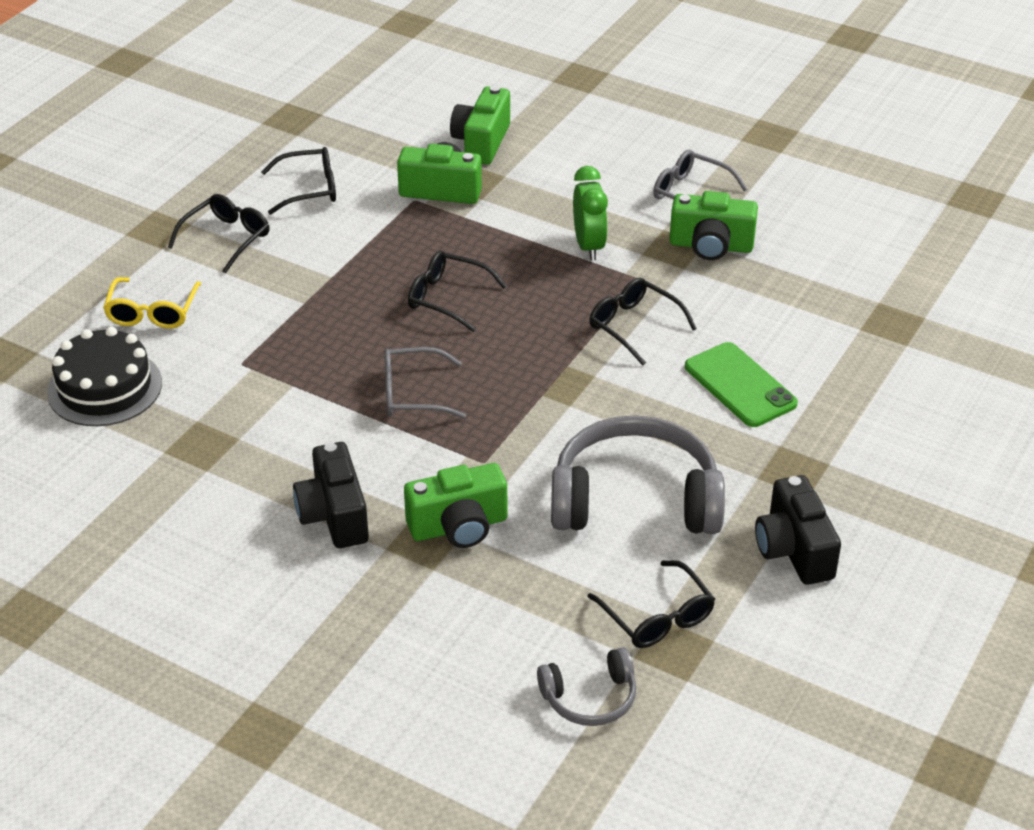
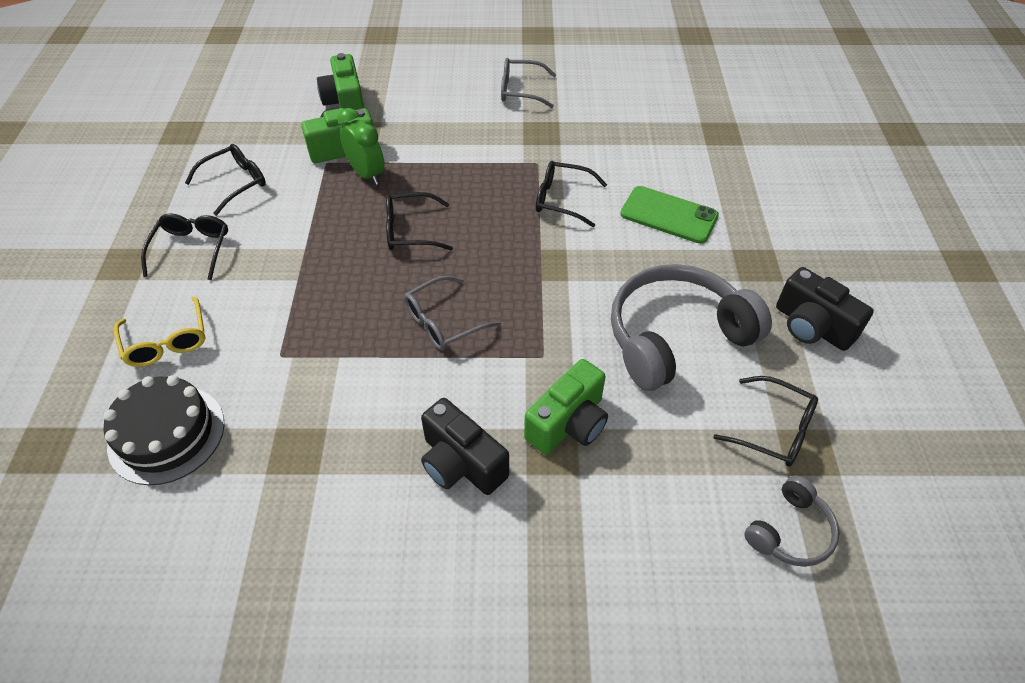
camera: 30 degrees left, 10 degrees up
(589, 246) = (482, 152): green clock -> green clock (366, 174)
(711, 246) = (564, 122): green camera -> none

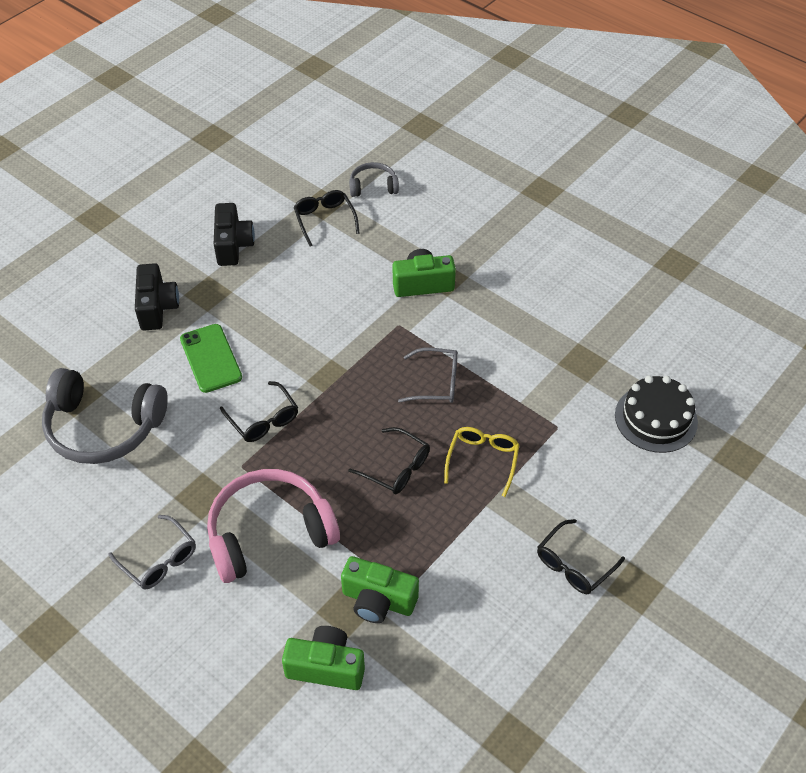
camera: 140 degrees left, 0 degrees up
(167, 341) = (629, 487): yellow glasses -> yellow glasses (482, 460)
(235, 183) = (499, 621): black glasses -> none
(345, 102) = (326, 667): green camera -> green camera turned 105 degrees counterclockwise
(366, 174) = (382, 551): green clock -> none
(461, 463) = (497, 301): black camera -> black camera (157, 307)
(464, 140) = (269, 533): none -> pink headphones
(676, 337) = (312, 287): grey headphones -> grey headphones (103, 427)

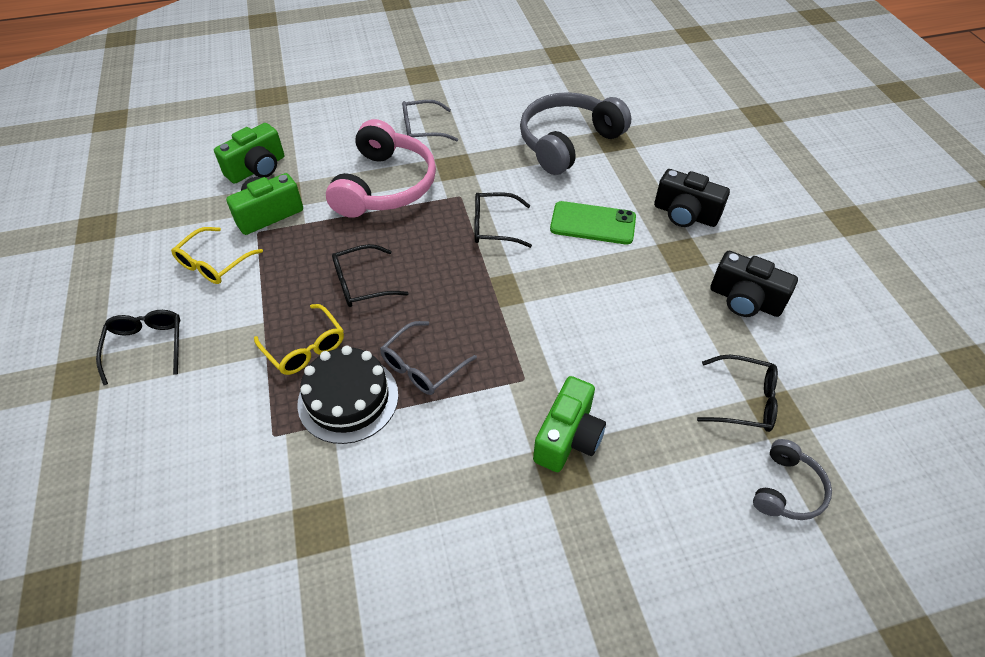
camera: 125 degrees right, 0 degrees up
(465, 593) = (214, 263): none -> yellow glasses
(656, 418) = (181, 543): black cake -> black cake (348, 399)

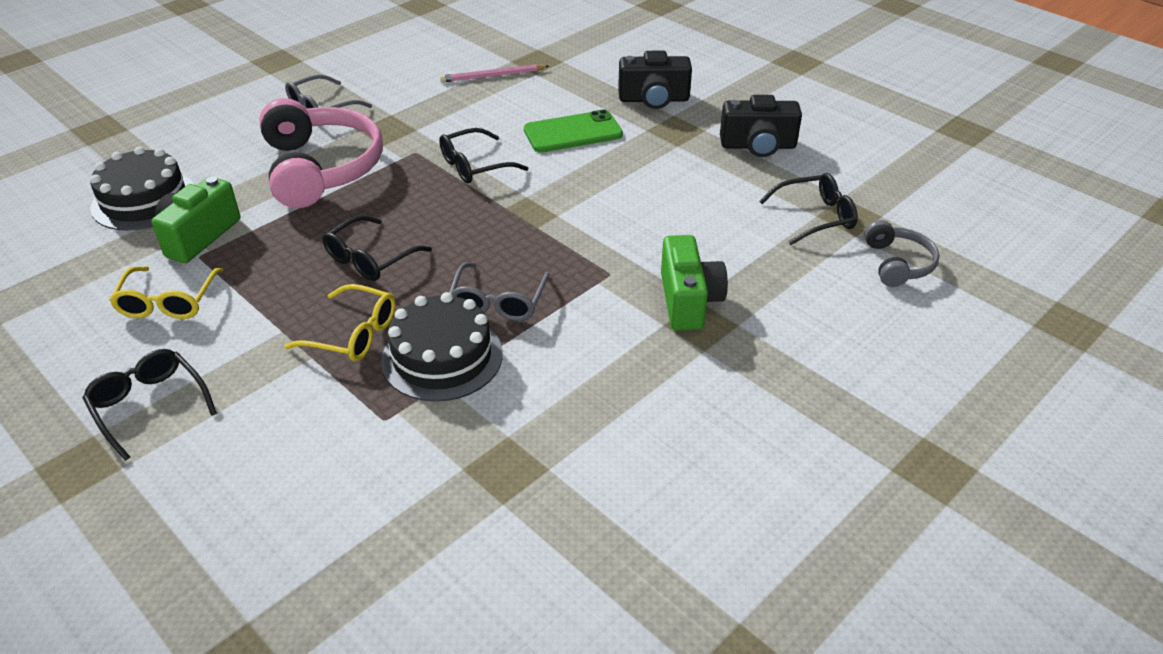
camera: 30 degrees left, 10 degrees down
(257, 169) = (144, 200): green camera -> black cake
(568, 142) = (492, 76): grey headphones -> pink pencil

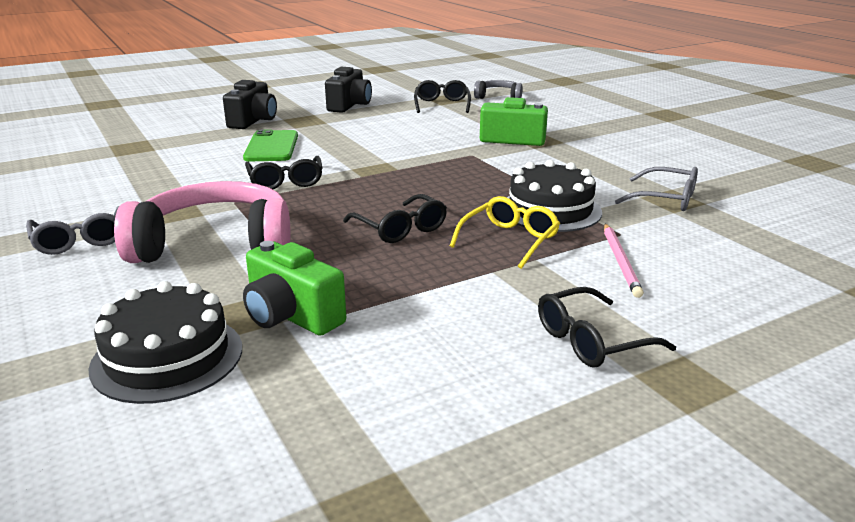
camera: 75 degrees left, 15 degrees down
(168, 302) = (414, 333): yellow glasses -> none
(492, 76) = (133, 164): pink pencil -> pink pencil (620, 261)
(498, 301) = (488, 188): grey glasses -> grey glasses (665, 199)

